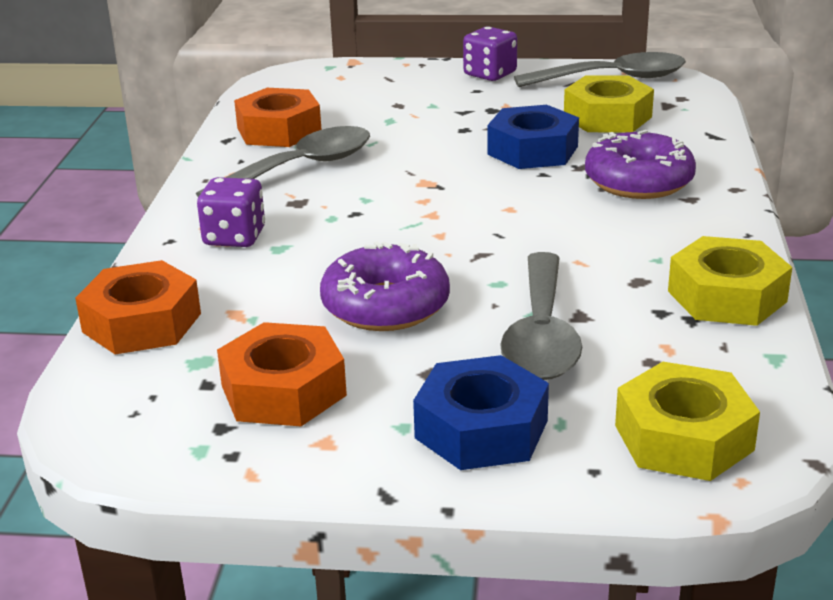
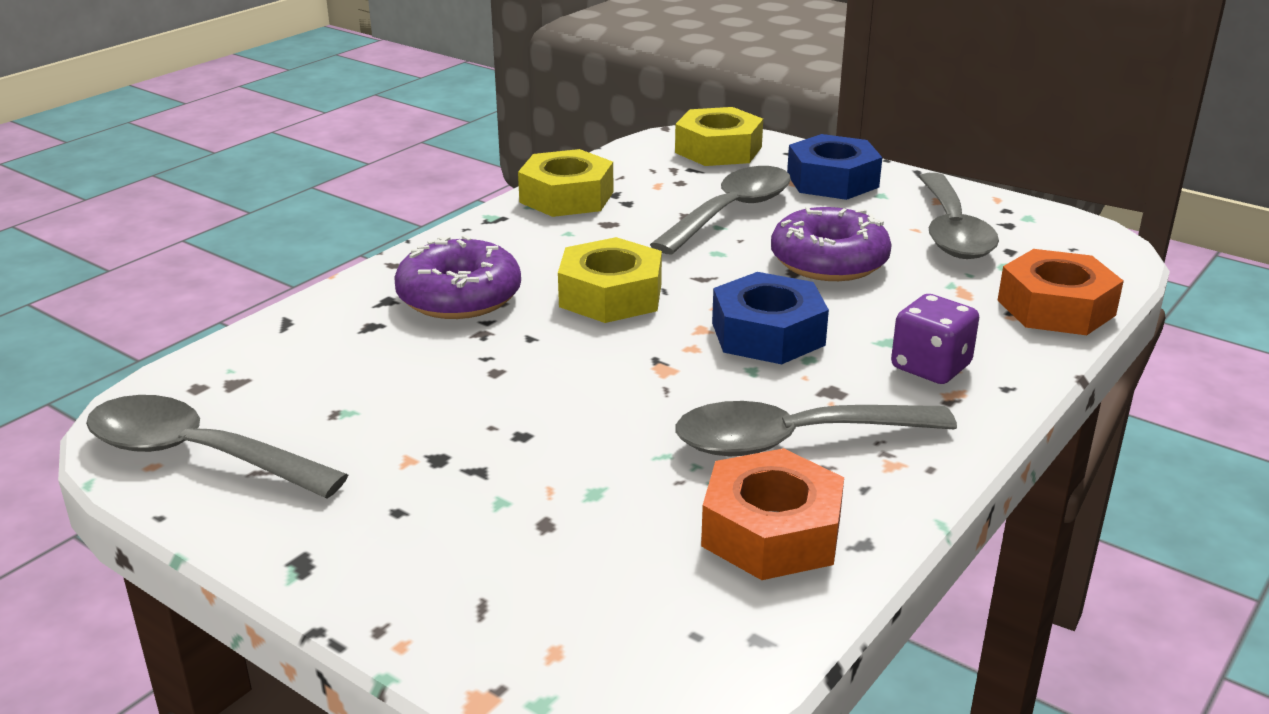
camera: 150 degrees left, 0 degrees up
(283, 390) = (952, 231): orange nut -> grey spoon
(490, 74) = (325, 542): purple dice -> none
(532, 150) = (495, 369): blue nut -> blue nut (768, 334)
(607, 117) = (334, 388): yellow nut -> yellow nut (611, 295)

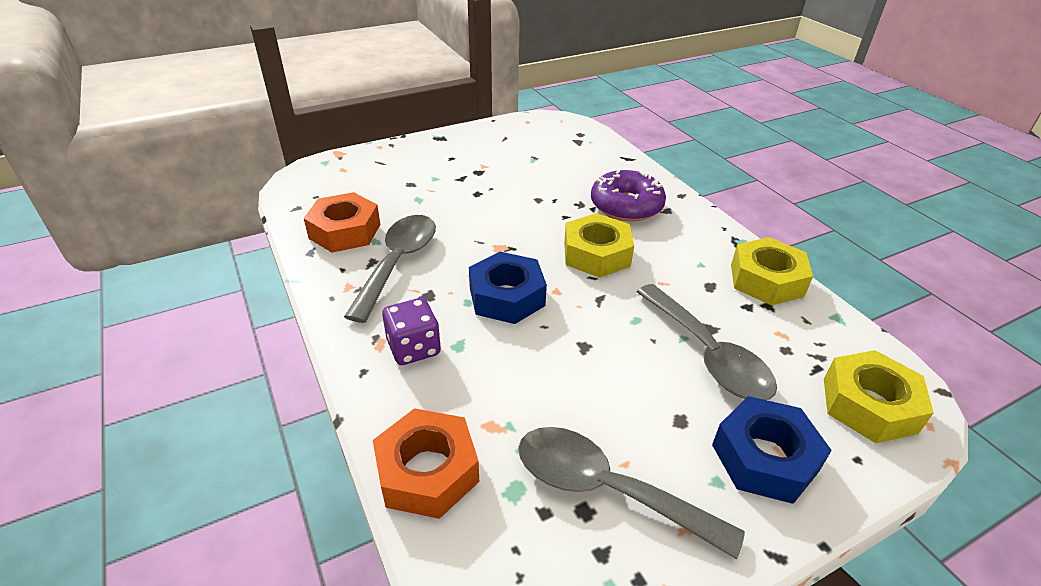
camera: 115 degrees right, 10 degrees up
(198, 455) = (526, 129): grey spoon -> none
(829, 261) = (589, 371): purple donut -> none

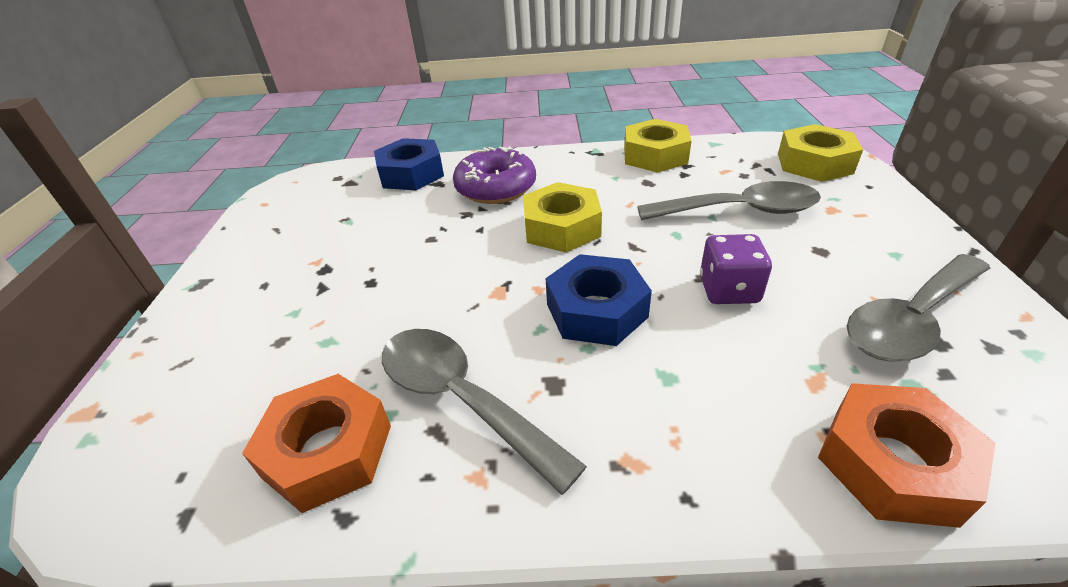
camera: 60 degrees left, 0 degrees up
(414, 348) = (657, 424): purple dice -> purple dice (728, 290)
(764, 458) = (868, 223): blue nut -> blue nut (411, 174)

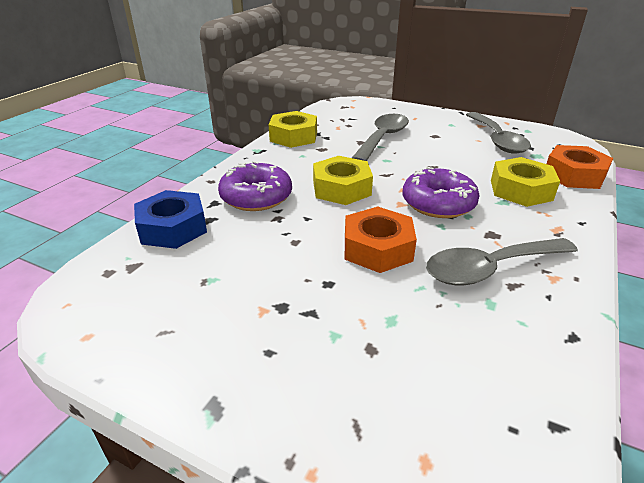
camera: 65 degrees left, 5 degrees down
(328, 451) = (514, 335): orange nut -> orange nut (377, 248)
(596, 310) = (438, 203): blue nut -> purple donut
(728, 290) = (448, 165): purple dice -> none
(814, 163) = (360, 108): yellow nut -> yellow nut (521, 190)

